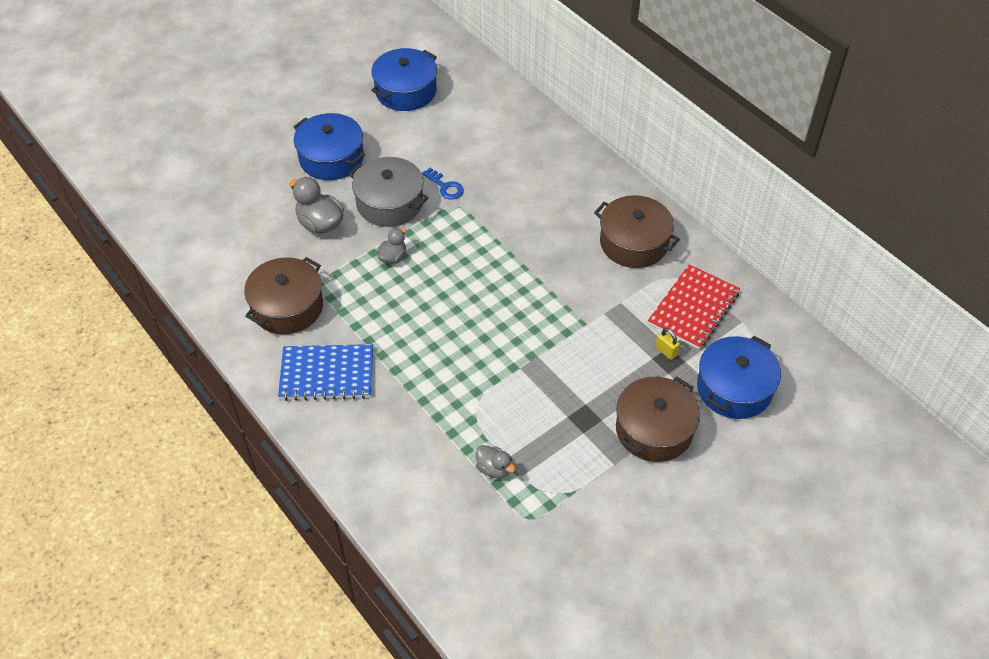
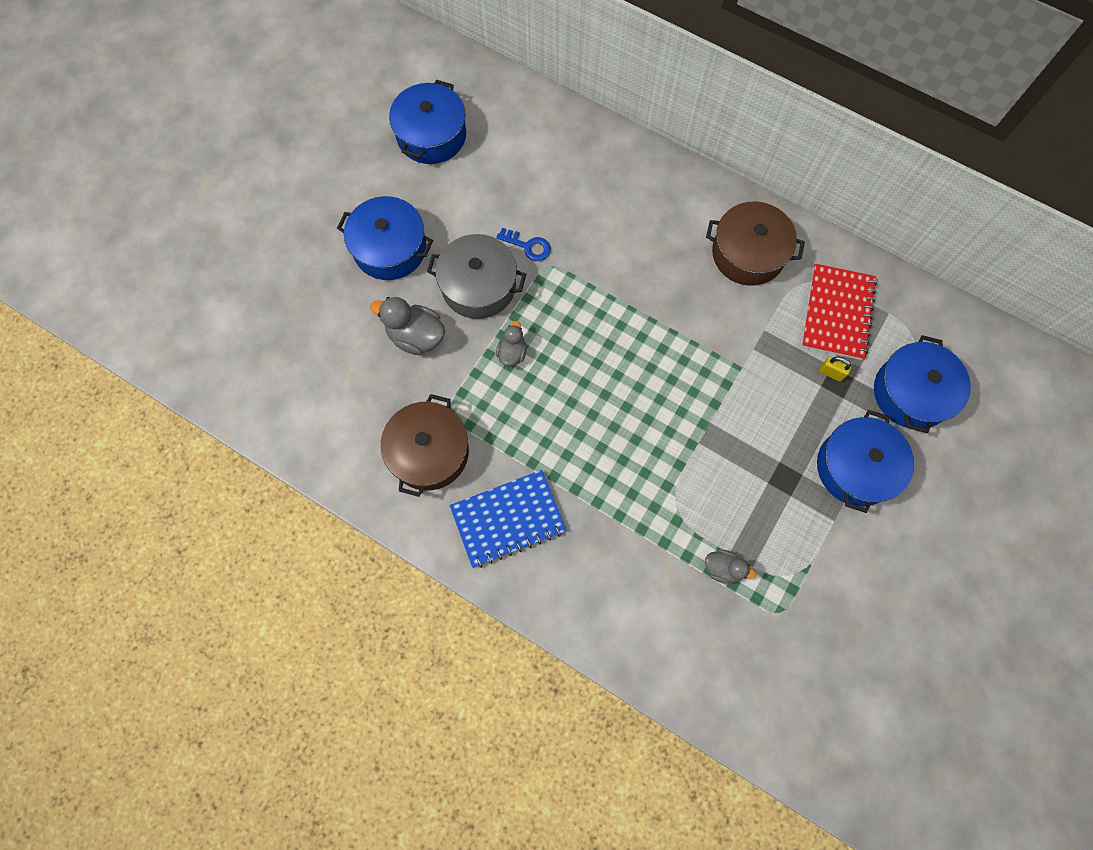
camera: 20 degrees left, 20 degrees up
(654, 429) = (855, 467): brown pot -> blue pot

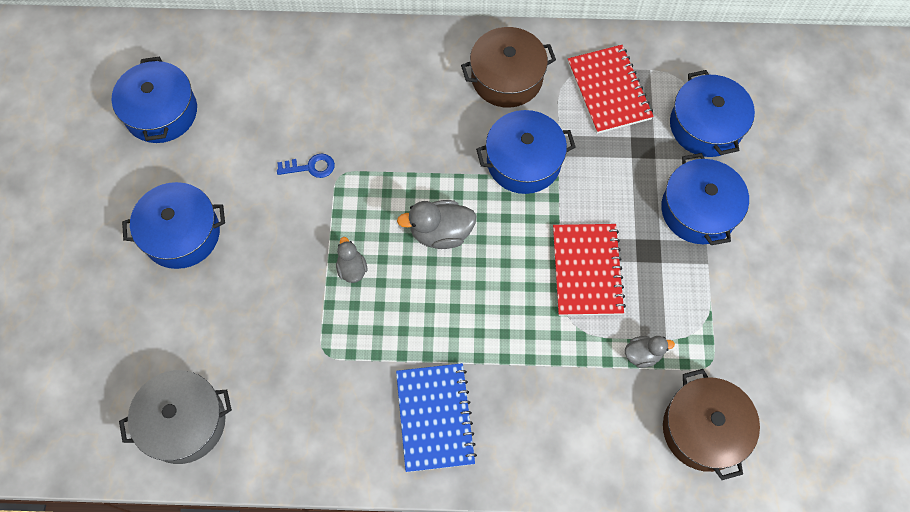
camera: 30 degrees left, 5 degrees down
(416, 336) = (254, 301): grey duck -> grey duck (441, 233)
(429, 452) = (328, 398): brown pot -> brown pot (704, 429)
(478, 286) = (286, 225): grey pot -> grey pot (184, 422)
(508, 519) = (435, 418): blue notebook -> blue notebook turned 45 degrees counterclockwise
(717, 466) = (587, 270): none -> red notebook
(718, 337) = (523, 161): none -> blue pot
(831, 373) = (633, 143): yellow padlock -> none

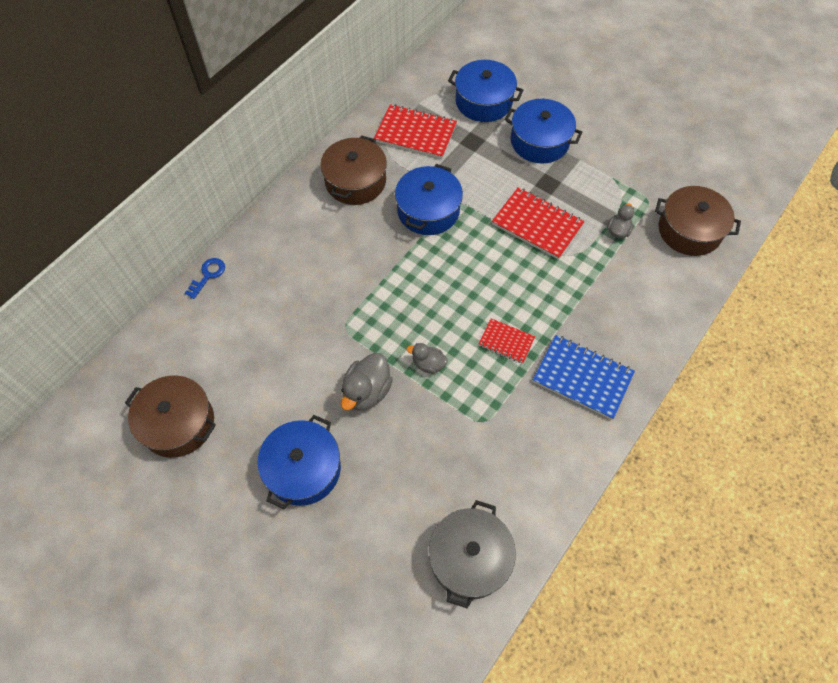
camera: 55 degrees left, 5 degrees down
(161, 112) = (178, 423): blue pot -> brown pot
(310, 167) = (321, 343): blue key -> blue key (208, 275)
(425, 323) = (506, 342): none -> red notebook
(441, 233) = (443, 291): grey duck -> grey duck (367, 391)

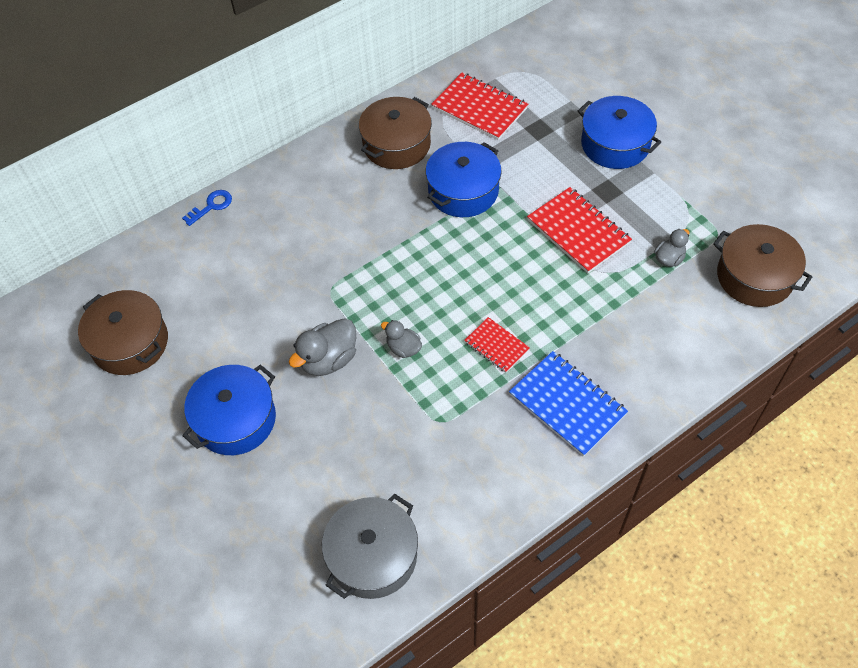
camera: 20 degrees right, 5 degrees down
(483, 101) = (567, 89): blue pot -> none

